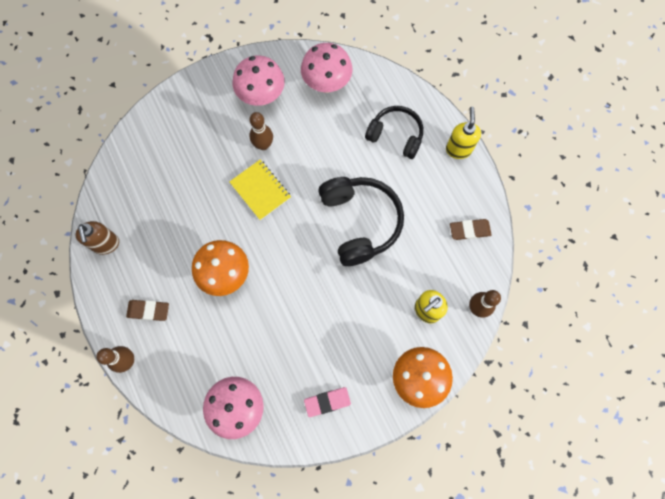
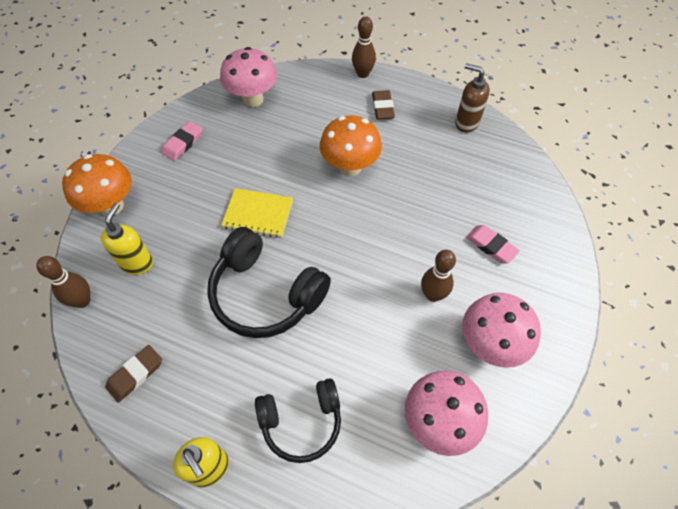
camera: 140 degrees right, 15 degrees down
(148, 310) = (382, 107): brown eraser -> brown eraser turned 60 degrees counterclockwise
(198, 145) = (491, 246): none -> pink eraser
(260, 190) = (390, 251): yellow notebook -> yellow notebook (258, 214)

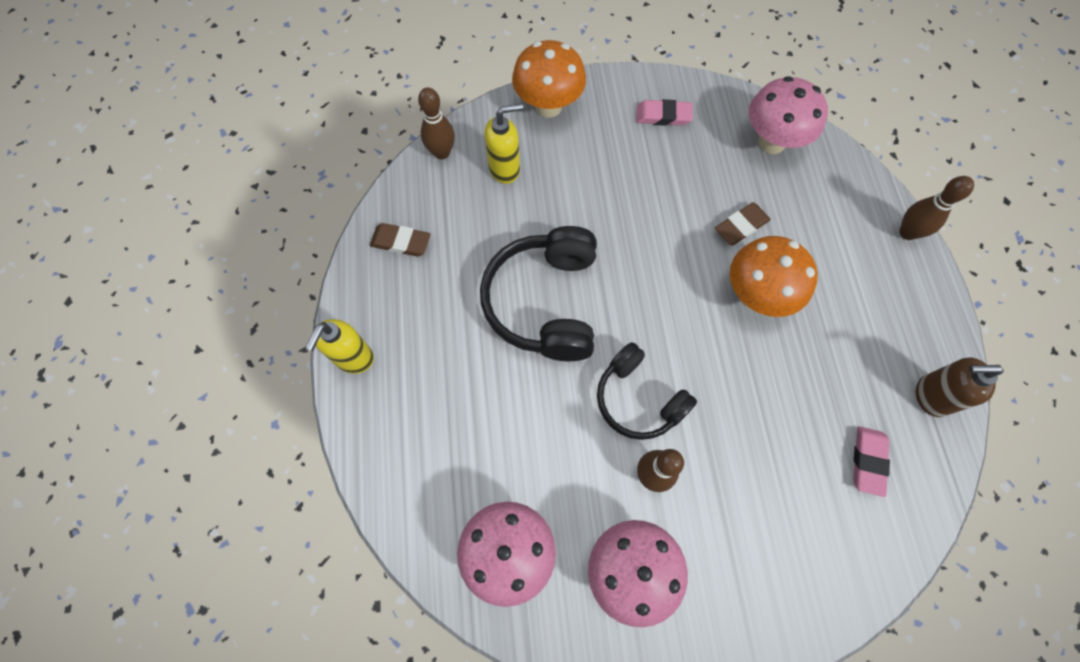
camera: 60 degrees right, 10 degrees up
(258, 214) = (630, 239): yellow notebook -> none
(301, 422) = (436, 414): black headphones -> black headphones (638, 398)
(382, 107) = (873, 283): brown eraser -> brown eraser (741, 226)
(466, 123) = (930, 396): brown soap dispenser -> brown soap dispenser turned 90 degrees counterclockwise
(491, 246) = (762, 513): pink eraser -> pink eraser (868, 461)

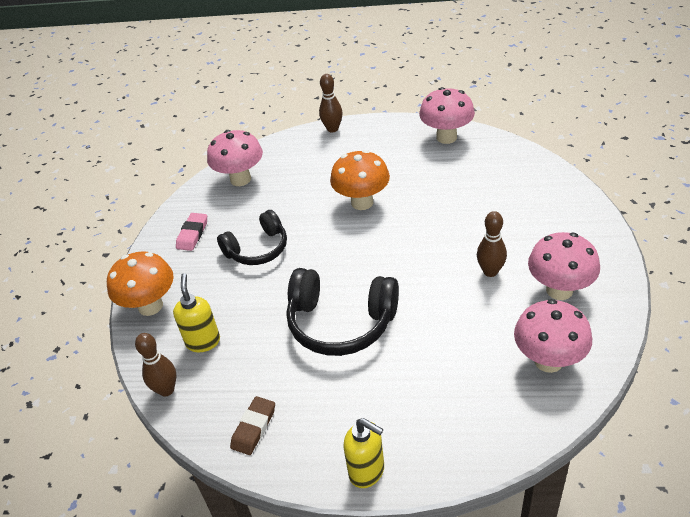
camera: 75 degrees left, 25 degrees down
(638, 398) = (432, 273): black headphones -> black headphones (257, 249)
(741, 226) = (305, 203): brown eraser -> none
(868, 461) = (486, 168): pink eraser -> none
(930, 396) = (446, 137): brown soap dispenser -> pink mushroom

